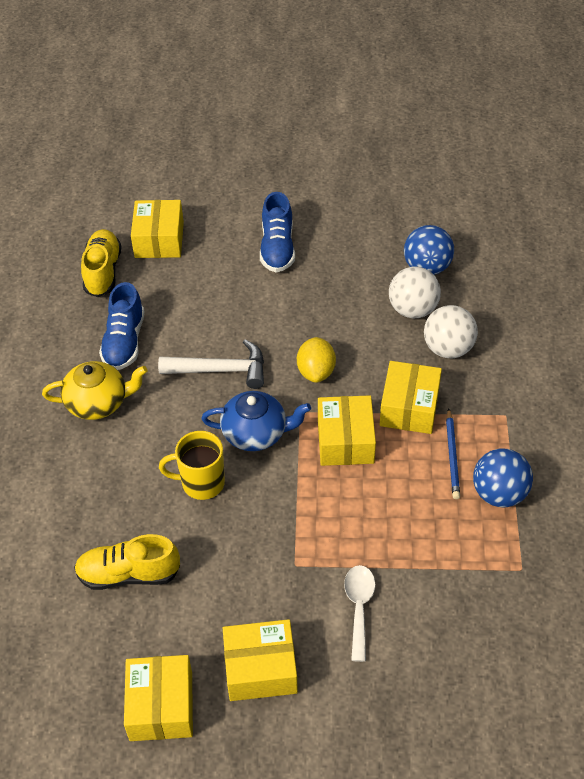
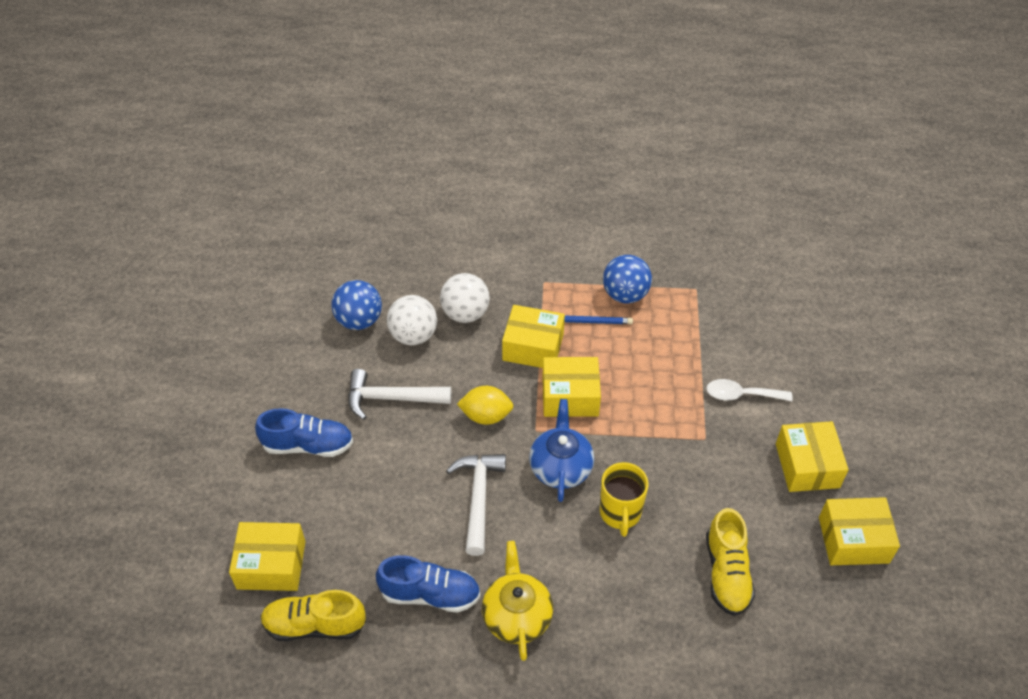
camera: 90 degrees left, 0 degrees up
(333, 299) = (391, 398): none -> white hammer

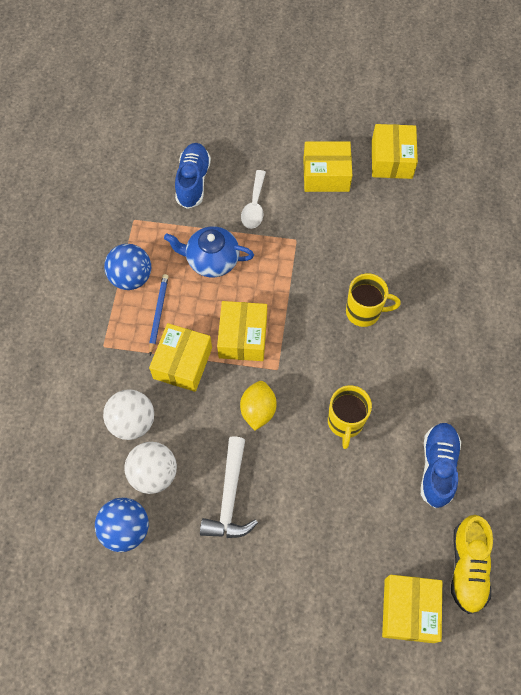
camera: 85 degrees left, 15 degrees up
(308, 445) = (278, 579): blue shoe -> blue shoe (193, 182)
(478, 498) = (345, 422): white hammer -> yellow mug
(517, 616) = (456, 399): yellow teapot -> none
(560, 467) = (317, 352): blue teapot -> blue teapot (211, 260)
(726, 573) = (418, 246): yellow shoe -> none

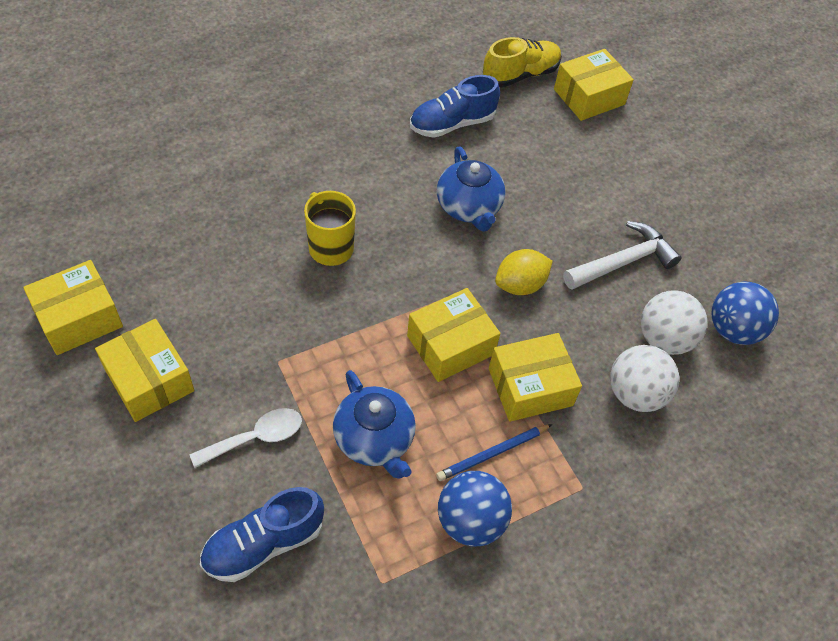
camera: 130 degrees left, 10 degrees down
(345, 422) = (469, 207): yellow mug -> blue teapot

